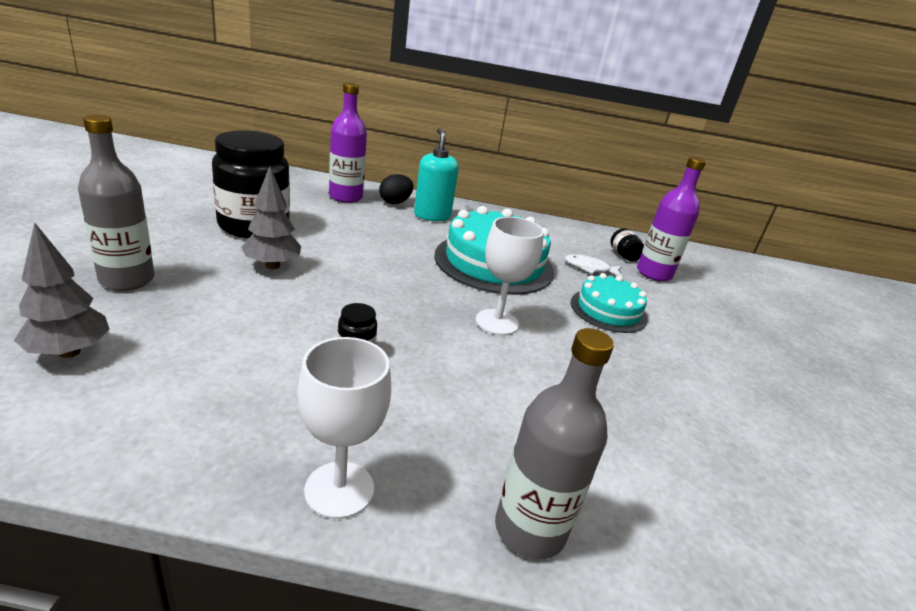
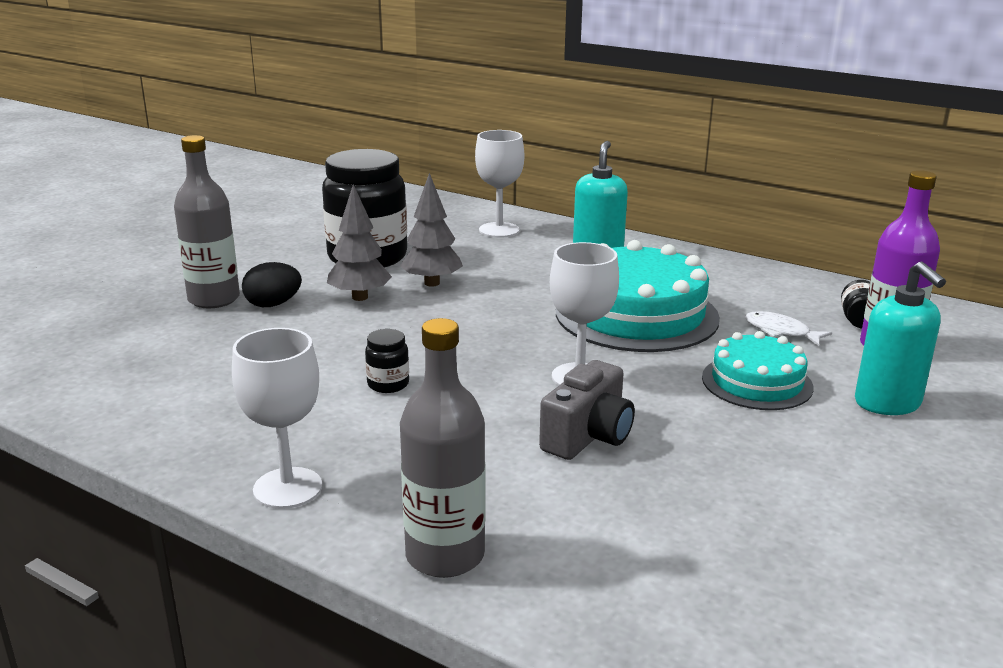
camera: 30 degrees right, 5 degrees down
(69, 352) = (135, 352): grey tree -> grey tree (432, 283)
(345, 197) = (499, 230): purple bottle -> white goblet
(395, 202) = (559, 238): black egg -> black egg (273, 304)
(543, 376) = (588, 436): none -> grey camera
(688, 316) = (887, 403): none -> turquoise soap dispenser

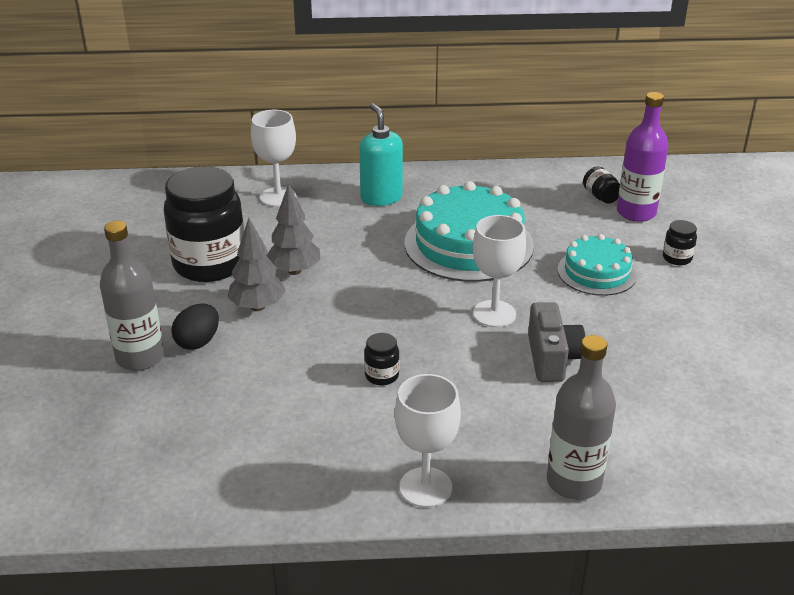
camera: 35 degrees left, 10 degrees up
(781, 332) = (568, 224): white fish -> none
(887, 403) = (677, 258): turquoise soap dispenser -> black jar

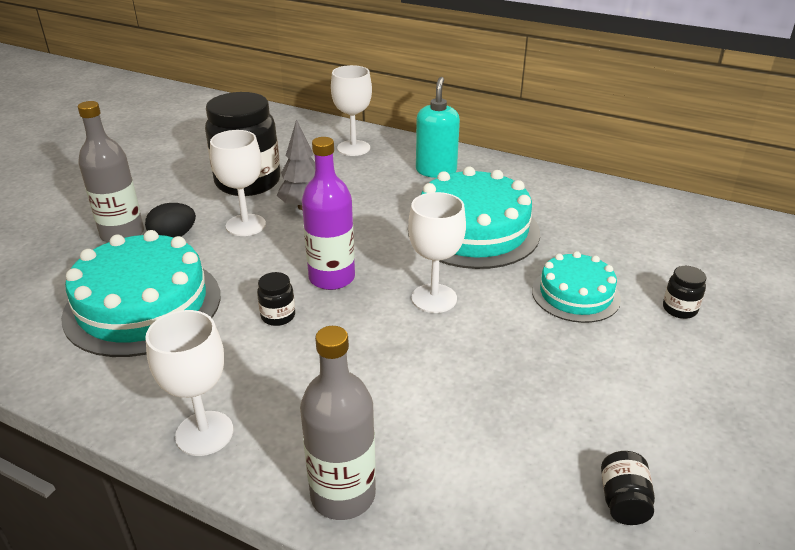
camera: 30 degrees right, 0 degrees up
(246, 413) = (143, 305): none -> turquoise cake
(258, 307) = (245, 225): grey tree -> white goblet
(552, 358) = (447, 360): grey camera -> none
(600, 196) = (648, 226): black jar -> black jar (623, 501)
(636, 212) = (673, 252): purple bottle -> purple bottle (332, 278)

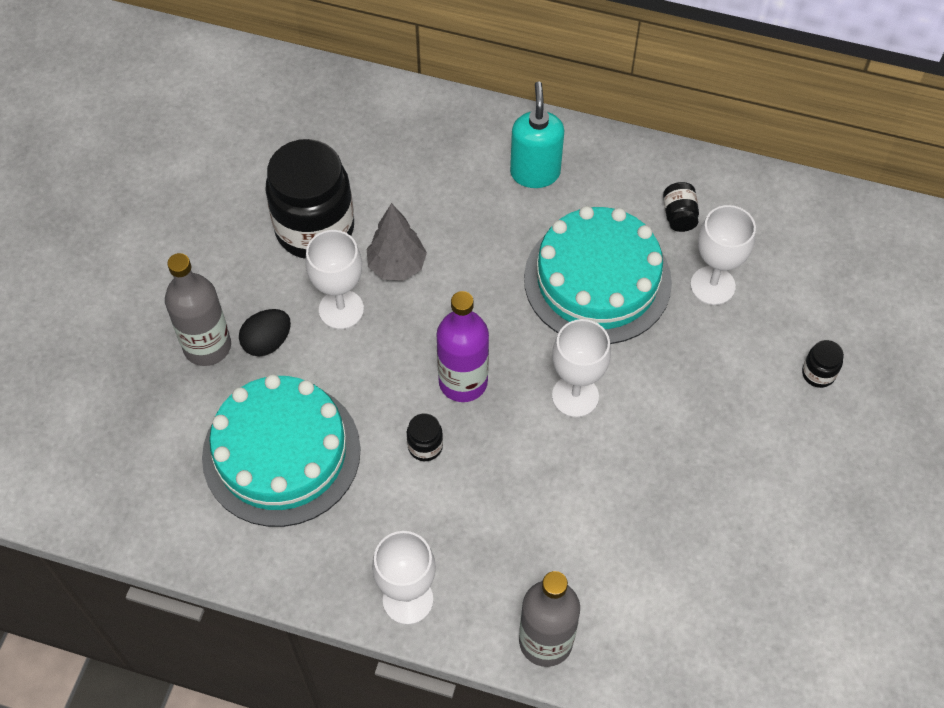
camera: 10 degrees left, 25 degrees up
(353, 148) = (423, 138): white goblet -> white goblet (712, 285)
(575, 294) = (716, 368): turquoise cake -> none
(623, 501) = (771, 608): black jar -> black jar (679, 216)

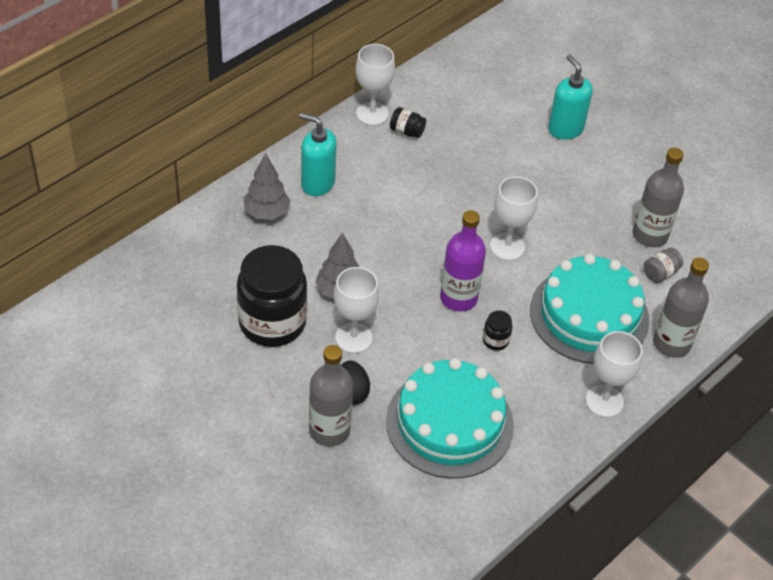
camera: 65 degrees left, 10 degrees down
(459, 150) = (266, 212): none -> grey tree
(597, 280) = (427, 194): turquoise cake -> turquoise cake (589, 315)
(653, 582) = (660, 273): none -> grey jar
(709, 544) = (650, 235): none -> grey bottle
(712, 285) = (470, 142): white goblet -> white goblet (372, 114)
(818, 374) = (565, 129): black jar -> turquoise soap dispenser

